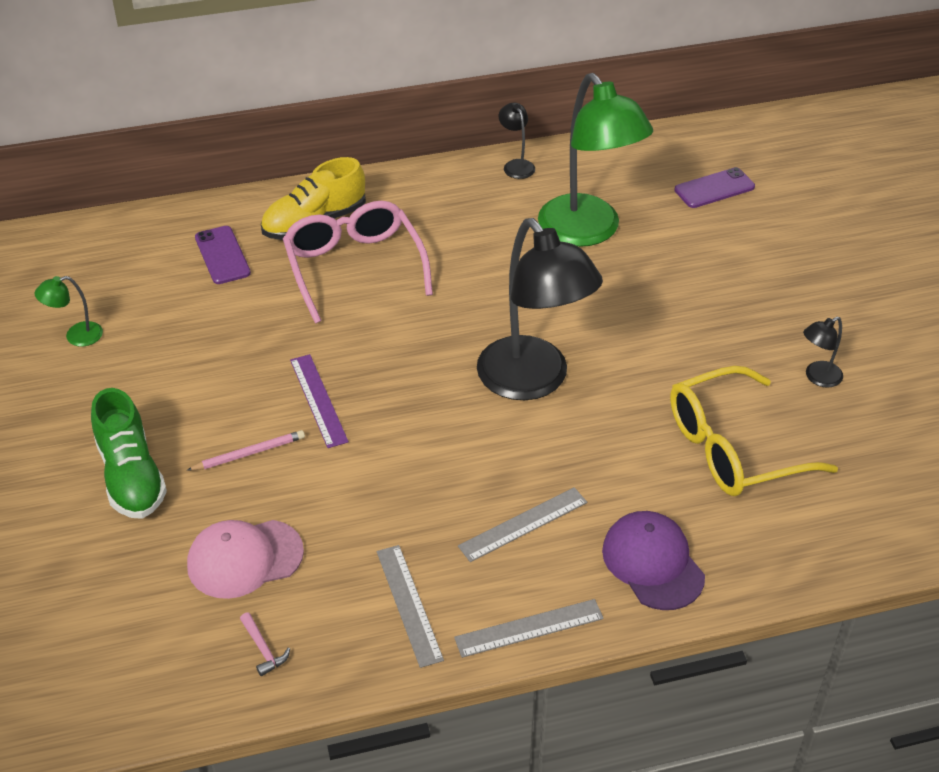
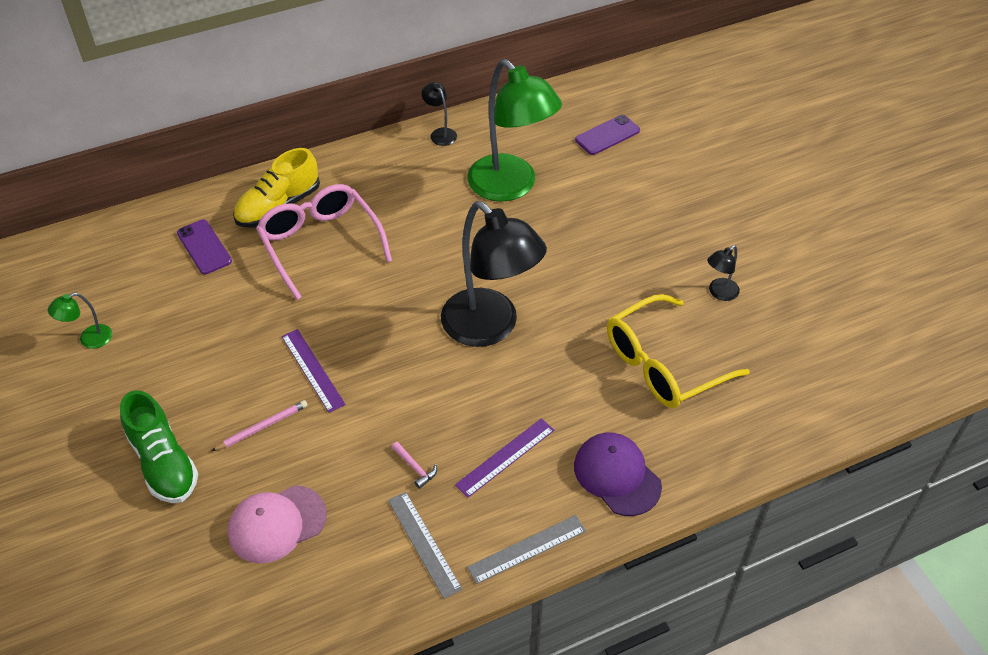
camera: 10 degrees left, 5 degrees up
(263, 649) = (308, 603): pink hammer -> pink hammer (415, 468)
(523, 524) = (505, 457): grey ruler -> purple ruler

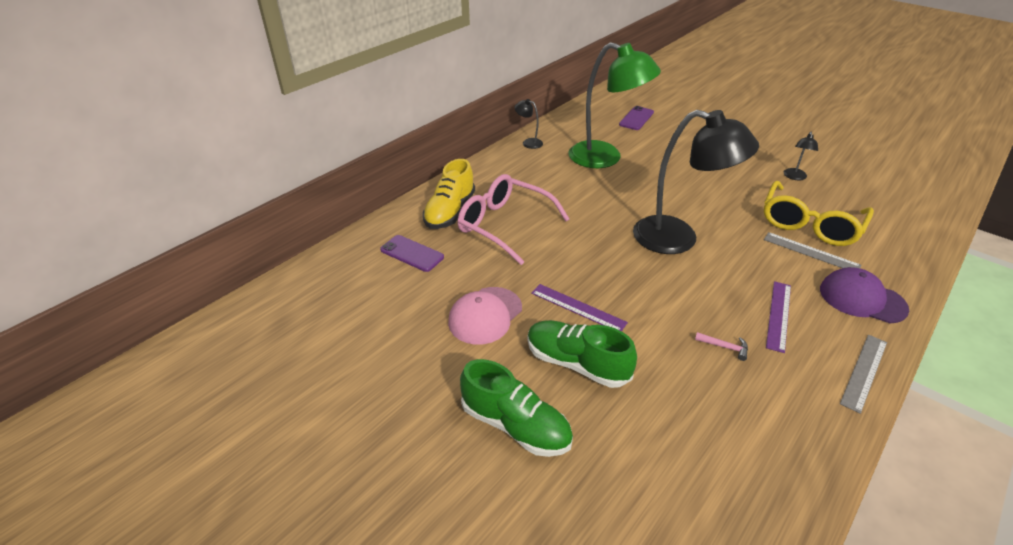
camera: 25 degrees left, 10 degrees down
(89, 339) = (361, 351): green lamp -> none
(262, 427) = (577, 363): pink pencil -> green shoe
(277, 524) = (661, 435): pink cap -> pink cap (485, 315)
(424, 543) = (790, 400): grey ruler -> grey ruler (811, 252)

